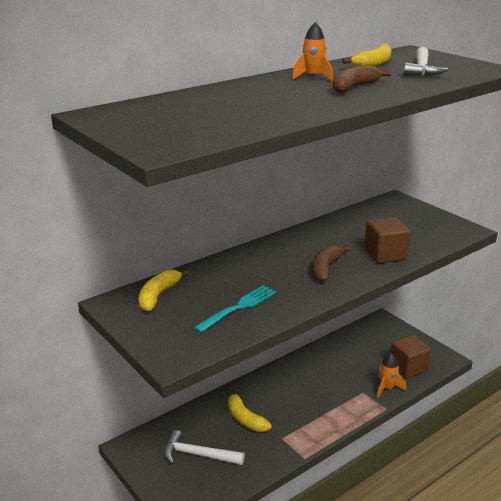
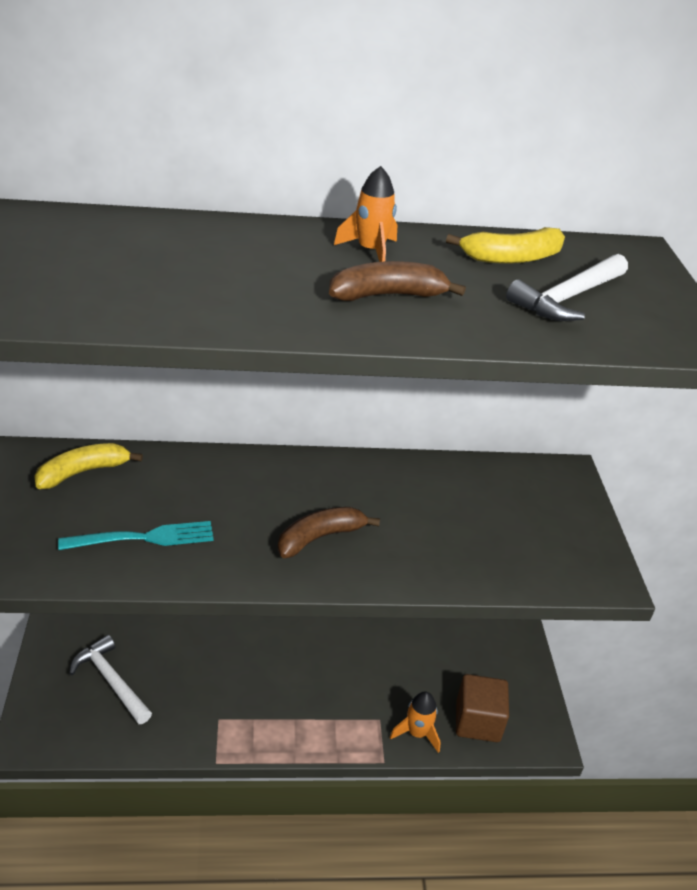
camera: 30 degrees right, 10 degrees up
(245, 418) = (205, 667): yellow banana -> none
(385, 254) = (428, 557): brown cube -> none

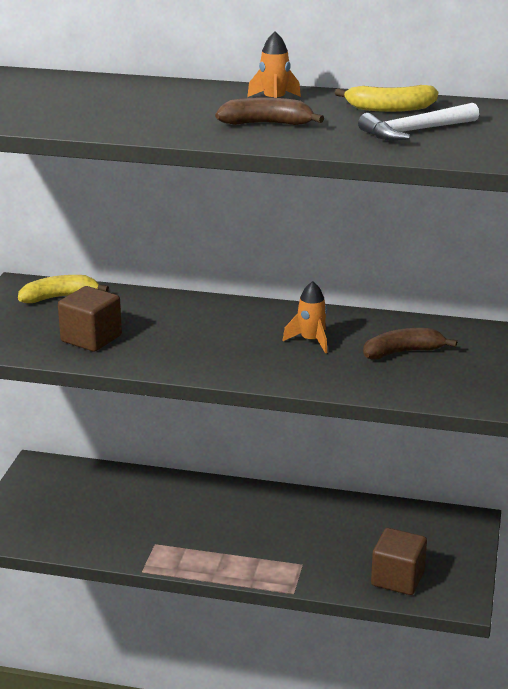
camera: 20 degrees right, 10 degrees down
(111, 681) = (71, 507): white hammer -> none
(144, 538) = (91, 338): turquoise fork -> brown cube
(320, 537) = (234, 351): brown banana -> brown banana (403, 352)
(417, 733) = (334, 578): orange rocket -> orange rocket (311, 341)

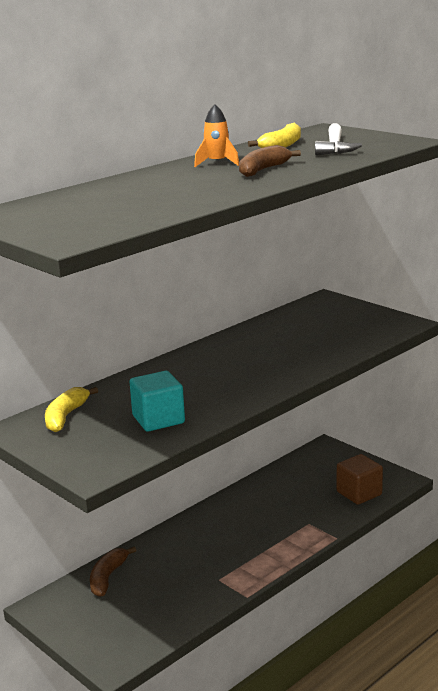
camera: 55 degrees left, 5 degrees down
(91, 338) = (158, 419): brown cube -> turquoise cube
(311, 341) = (269, 347): orange rocket -> none
(403, 352) = (320, 326): brown banana -> brown banana (108, 577)

